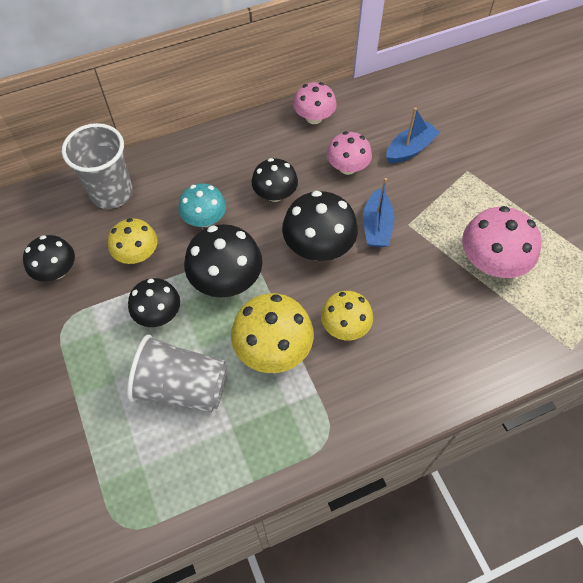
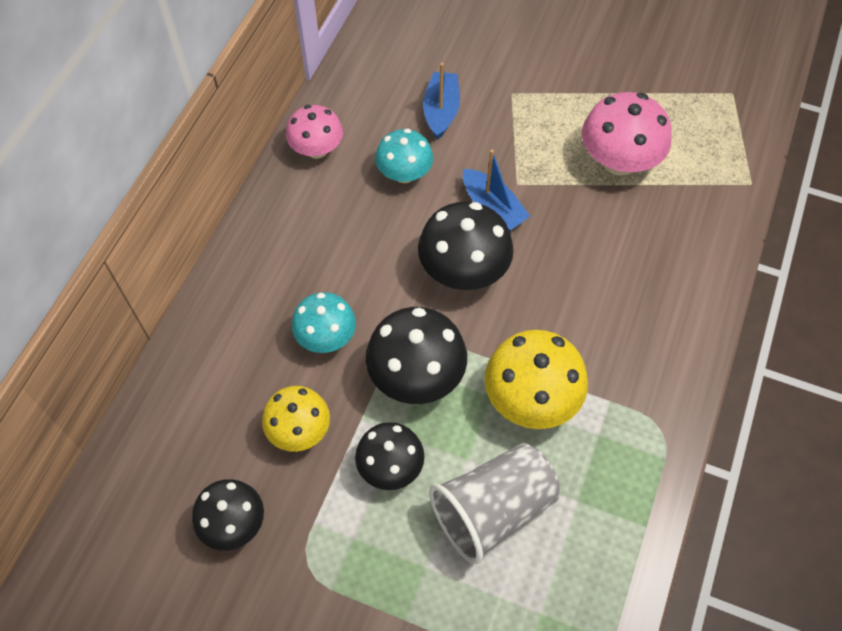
camera: 45 degrees left, 0 degrees up
(111, 193) = (195, 394): grey cup -> none
(275, 194) = (366, 255): black mushroom -> none
(345, 326) = (567, 322): yellow mushroom -> none
(347, 167) = (404, 173): pink mushroom -> turquoise mushroom

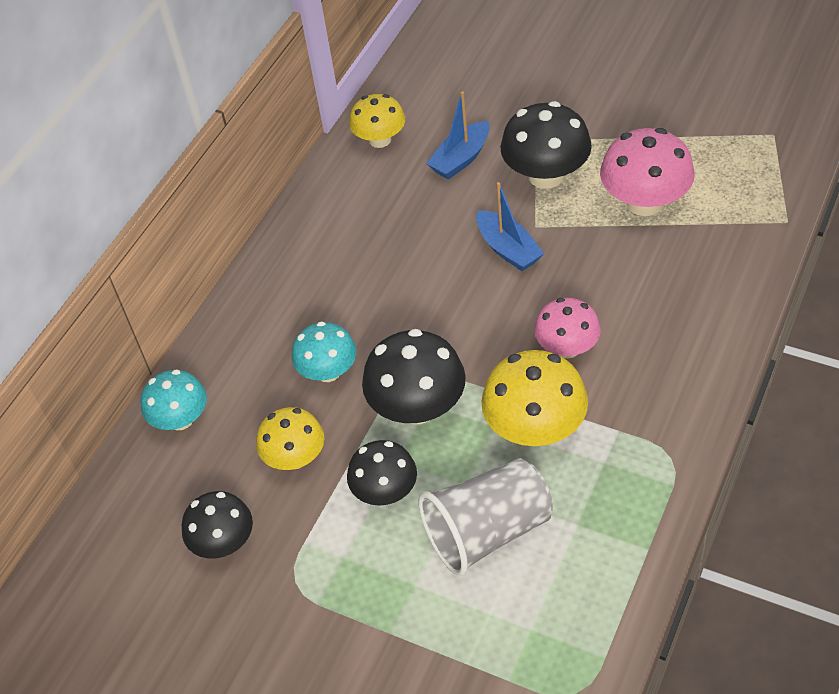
camera: 10 degrees right, 10 degrees down
(317, 149) = (330, 197): pink mushroom -> pink mushroom (567, 347)
(361, 88) = (380, 139): none -> yellow mushroom
(404, 173) = (418, 218): turquoise mushroom -> turquoise mushroom (181, 419)
(441, 111) = (461, 159): blue boat -> blue boat turned 150 degrees counterclockwise
(463, 270) = (473, 308): black mushroom -> black mushroom (546, 175)

